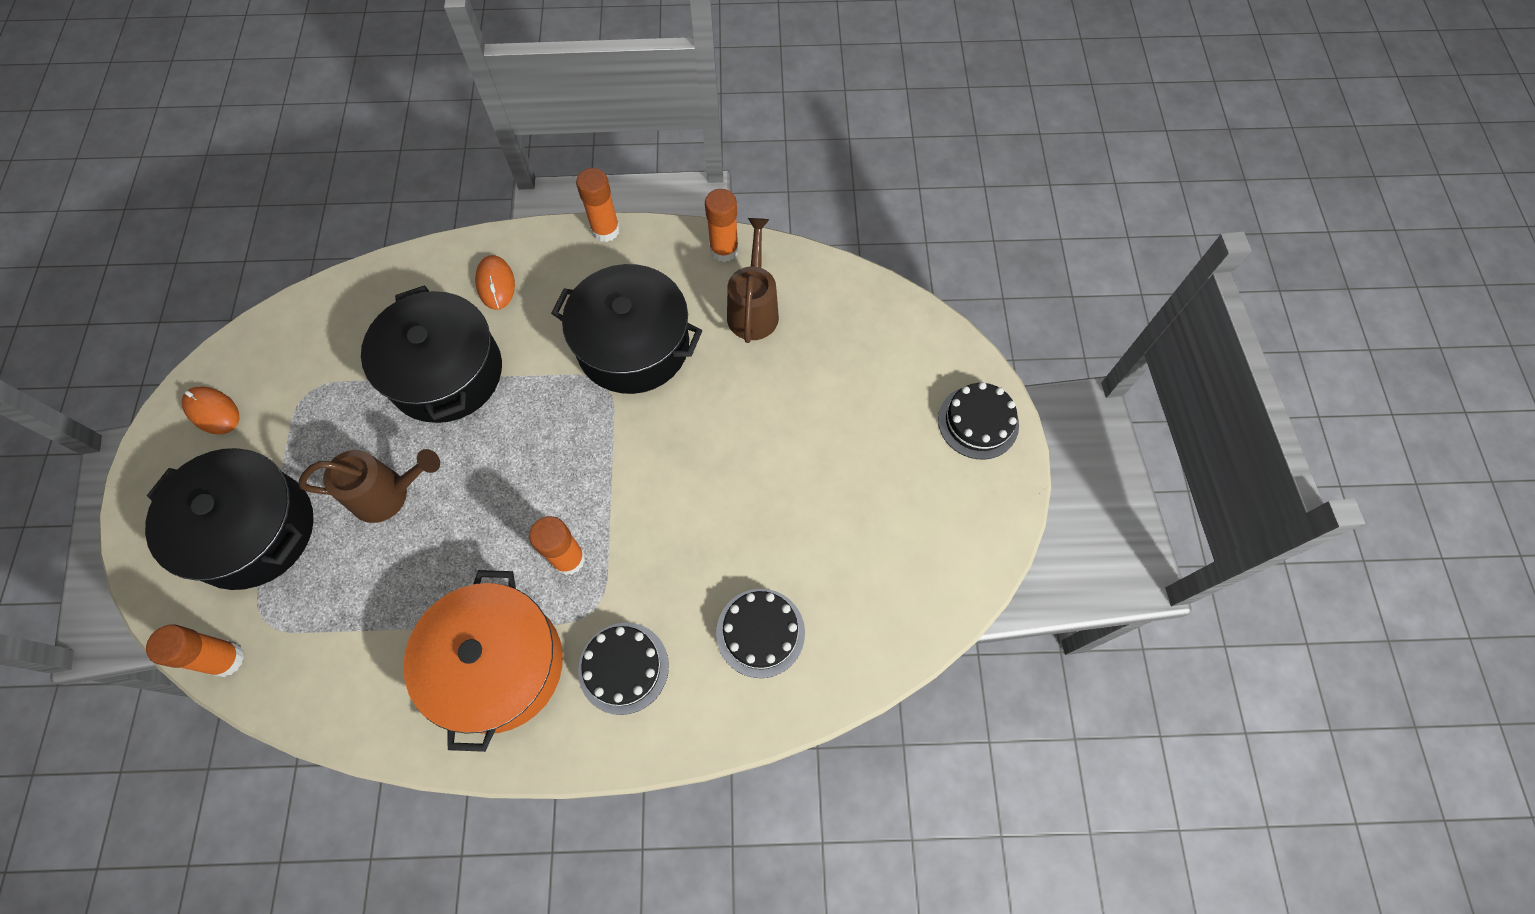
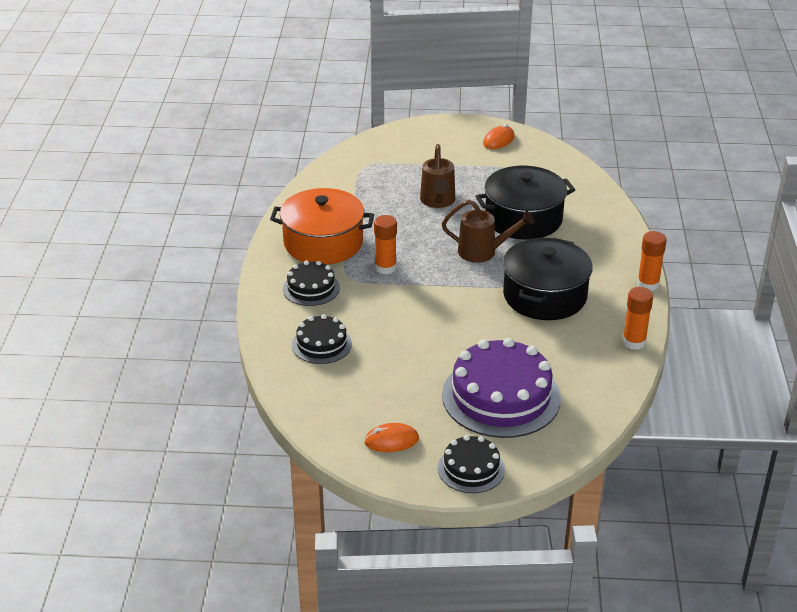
camera: 95 degrees right, 30 degrees down
(226, 659) = (346, 157): orange glue stick -> none
(253, 530) = (420, 159): black pot -> none
(496, 284) = (595, 236): orange mouse -> orange mouse (391, 440)
(753, 309) = (577, 354): brown watering can -> brown watering can (483, 252)
(844, 393) = (501, 397): none -> purple cake

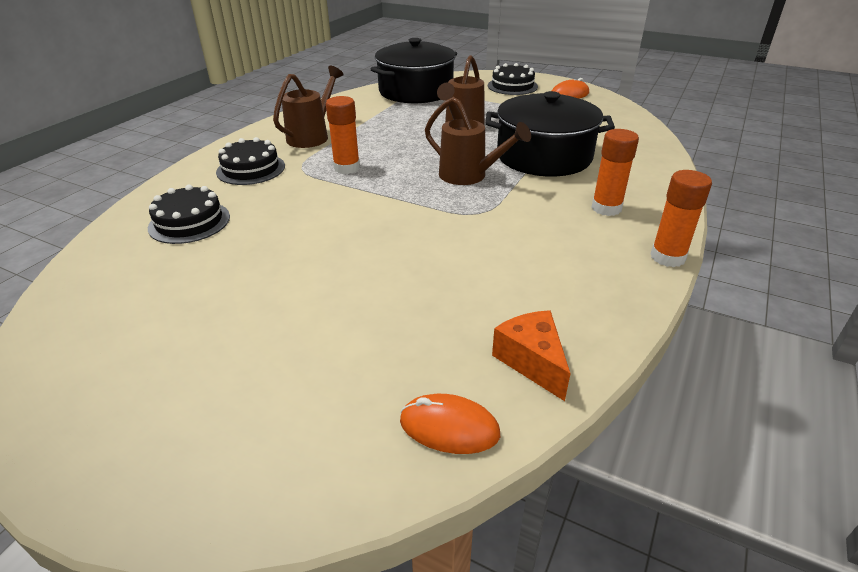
camera: 25 degrees right, 0 degrees up
(323, 243) = (311, 136): orange pot -> brown watering can
(391, 440) = (106, 369): orange mouse -> orange mouse (449, 427)
(471, 469) = (151, 467): black cake -> black cake (512, 86)
(501, 397) = (325, 353): purple cake -> none
(544, 296) = (506, 236): black pot -> black pot (415, 91)
(610, 368) = (532, 361): none -> orange cheese
(634, 342) = (599, 331): orange glue stick -> orange glue stick (606, 208)

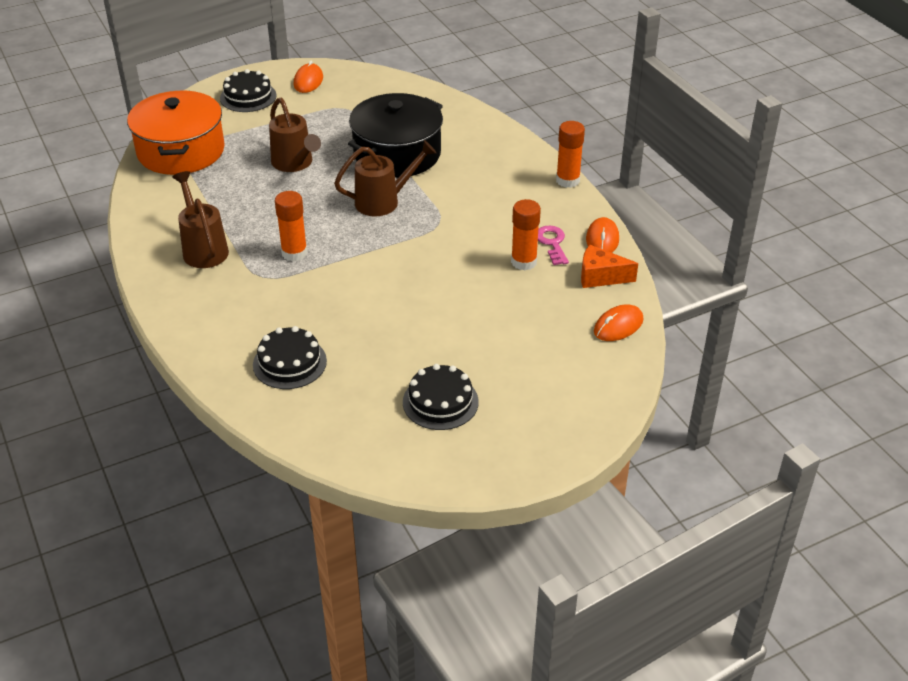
camera: 55 degrees left, 5 degrees up
(251, 169) = (229, 304): black cake -> black cake (440, 402)
(415, 91) = (181, 151): black pot -> orange pot
(544, 294) = (552, 243): none -> pink key
(606, 208) = (495, 170): orange glue stick -> orange glue stick (524, 262)
(606, 330) = (602, 239): none -> orange mouse

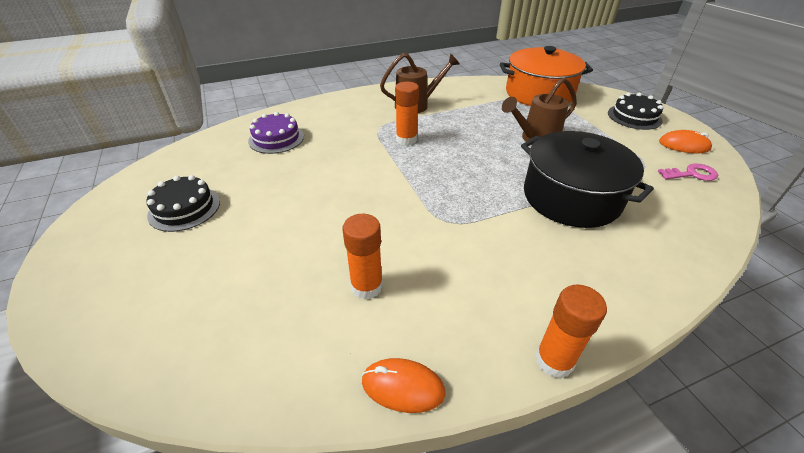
camera: 95 degrees right, 0 degrees up
(289, 363) = (276, 138): black cake -> purple cake
(383, 201) = (482, 186): brown watering can -> none
(552, 243) = (400, 320): pink key -> pink key (692, 174)
(600, 277) = (316, 369): orange cheese -> none
(618, 326) = (209, 374): orange mouse -> none

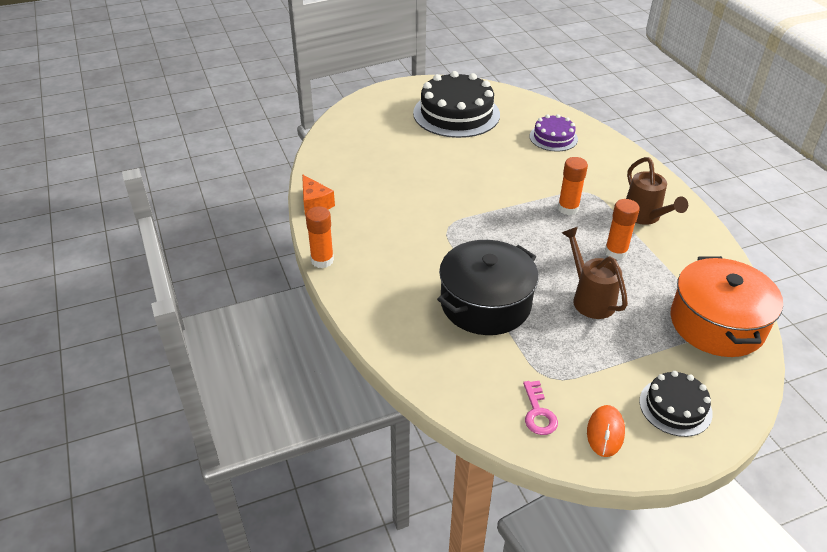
camera: 90 degrees right, 0 degrees up
(184, 208) = (456, 114): black cake -> black cake, size x1.88
(366, 286) = (384, 190): orange glue stick -> orange glue stick (615, 252)
(403, 387) = (315, 204): orange mouse -> orange cheese

